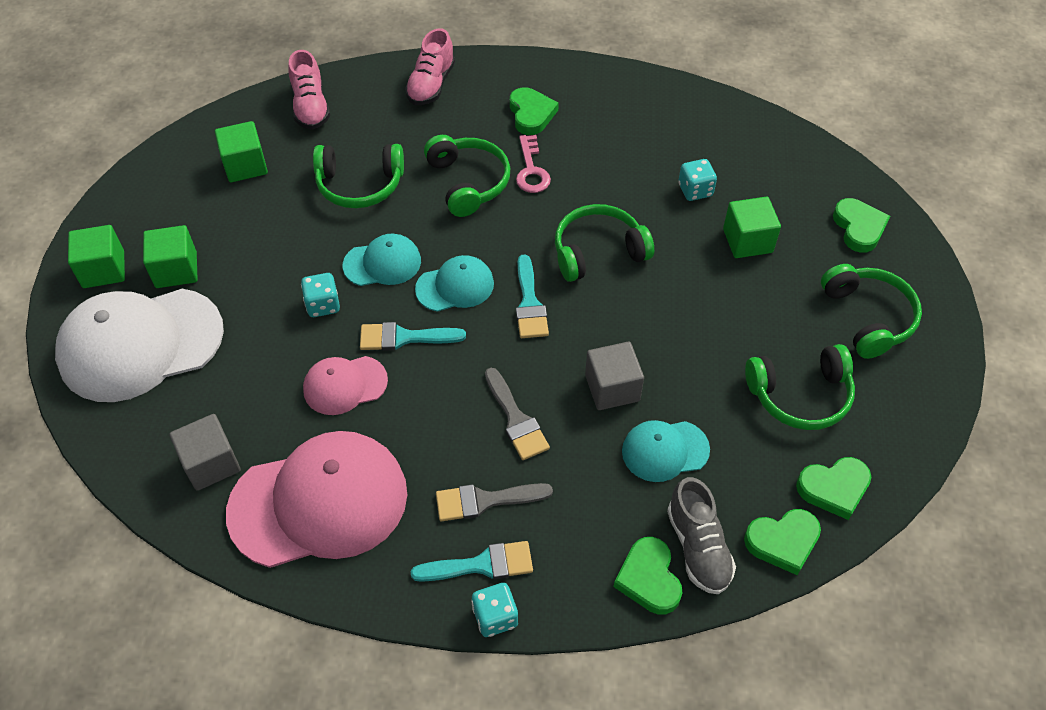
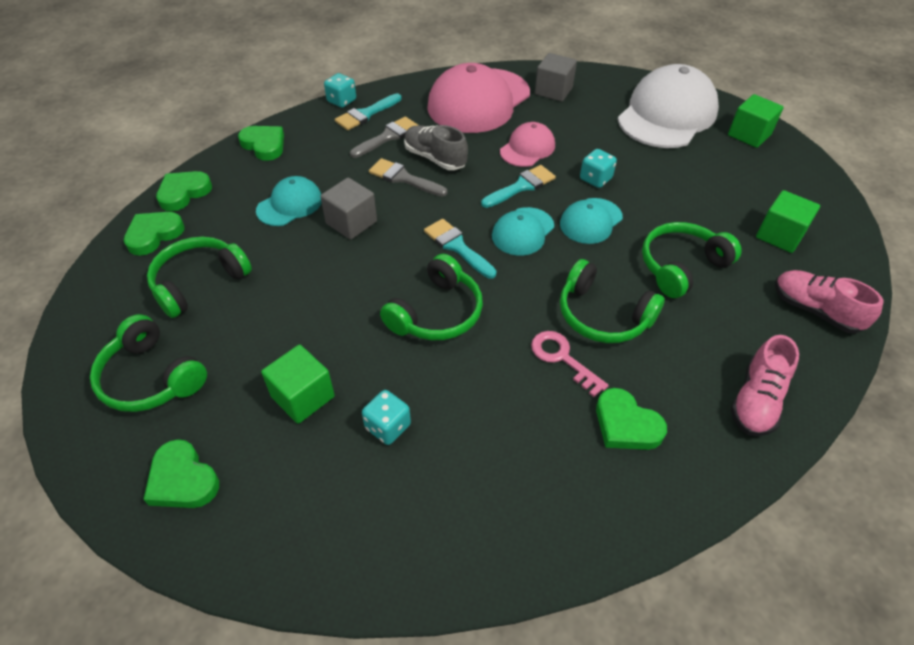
camera: 145 degrees right, 5 degrees down
(176, 270) = (710, 154): green cube -> none
(431, 85) = (756, 400): pink shoe -> pink shoe turned 135 degrees counterclockwise
(698, 547) = (240, 169): grey shoe -> grey shoe (435, 158)

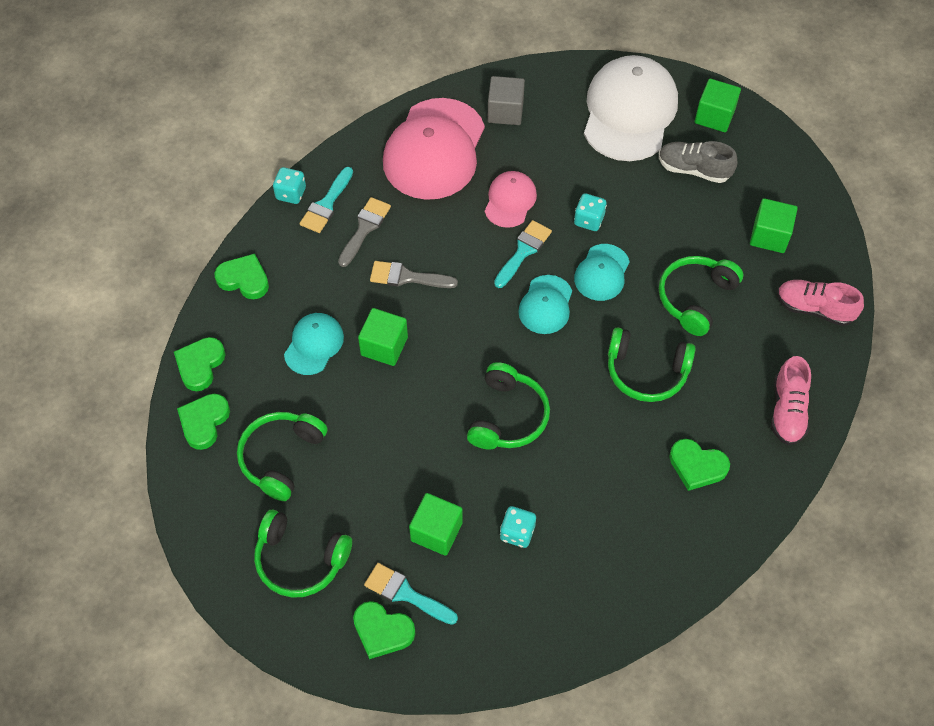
camera: 20 degrees left, 10 degrees up
(351, 222) = (384, 346): grey cube -> green cube
(435, 158) = (425, 242): grey shoe -> grey shoe (693, 169)
(457, 246) = (494, 341): turquoise brush -> turquoise brush (405, 593)
(562, 358) = (628, 424): pink key -> none

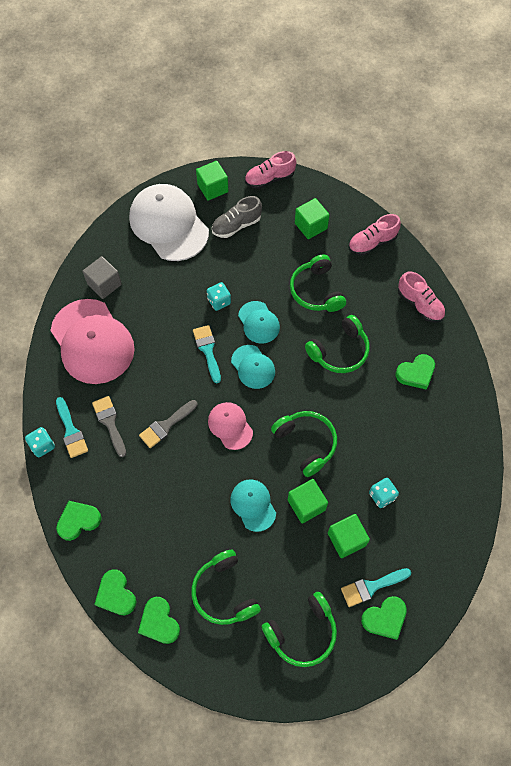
camera: 50 degrees left, 5 degrees up
(314, 345) = (164, 514): turquoise cap -> turquoise cap (253, 505)
(384, 346) = (201, 474): green cube -> green cube (306, 505)
(510, 201) = (167, 330): pink cap -> pink cap (230, 426)
(784, 157) = (269, 179): none -> pink shoe

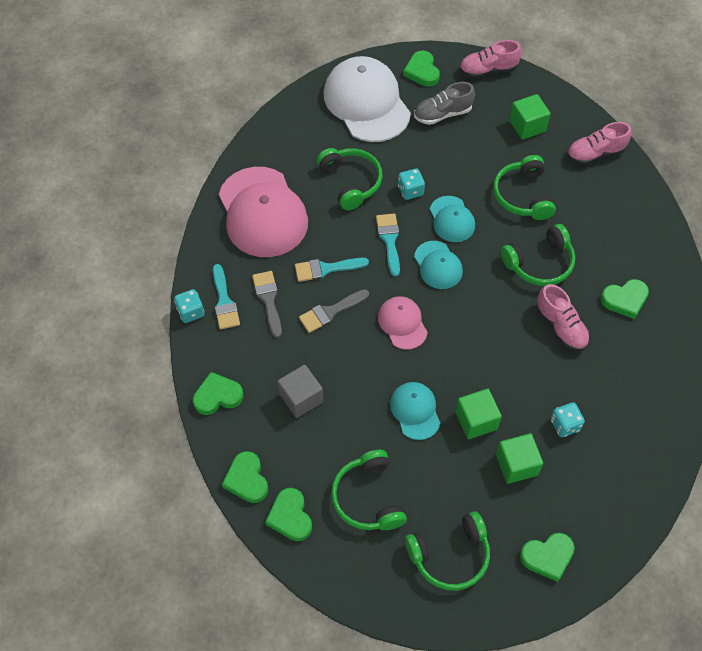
camera: 10 degrees right, 5 degrees down
(104, 284) = (285, 155): grey cube -> grey cube (301, 398)
(212, 188) = (422, 71): green cube -> green heart
(306, 443) = (486, 355): green headphones -> green headphones (350, 182)
(371, 587) = (537, 520): turquoise brush -> turquoise brush (326, 269)
(419, 305) = (640, 227): pink shoe -> pink shoe (560, 327)

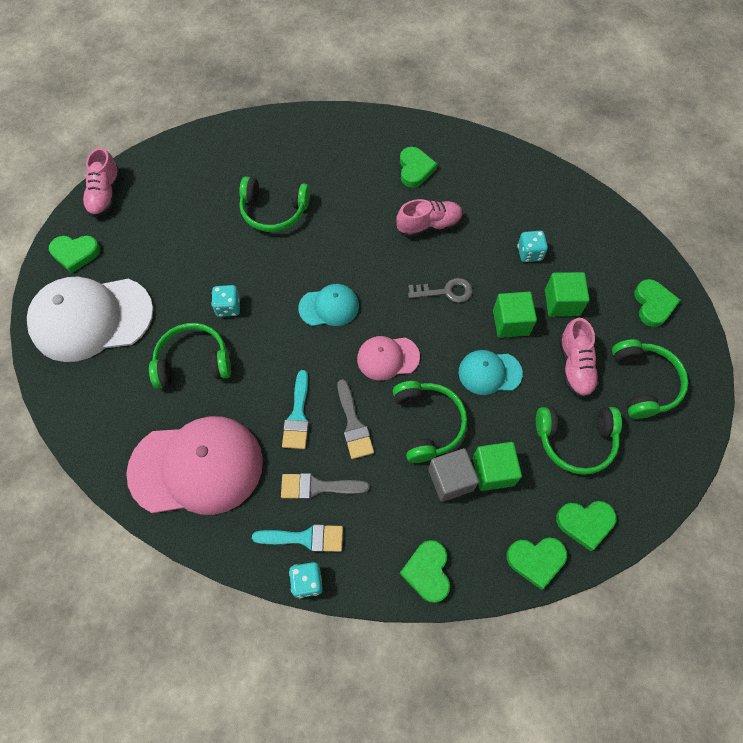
camera: 75 degrees left, 5 degrees up
(389, 240) = (283, 343): turquoise brush -> none
(442, 114) = (142, 250): grey shoe -> none
(452, 219) = (278, 279): turquoise cap -> none
(489, 357) = (445, 292): none -> grey key
(527, 126) = (192, 183): green cube -> green cube (493, 471)
(539, 263) = (355, 221): green headphones -> green headphones (427, 424)
(595, 153) = (249, 140): pink shoe -> pink shoe (574, 366)

